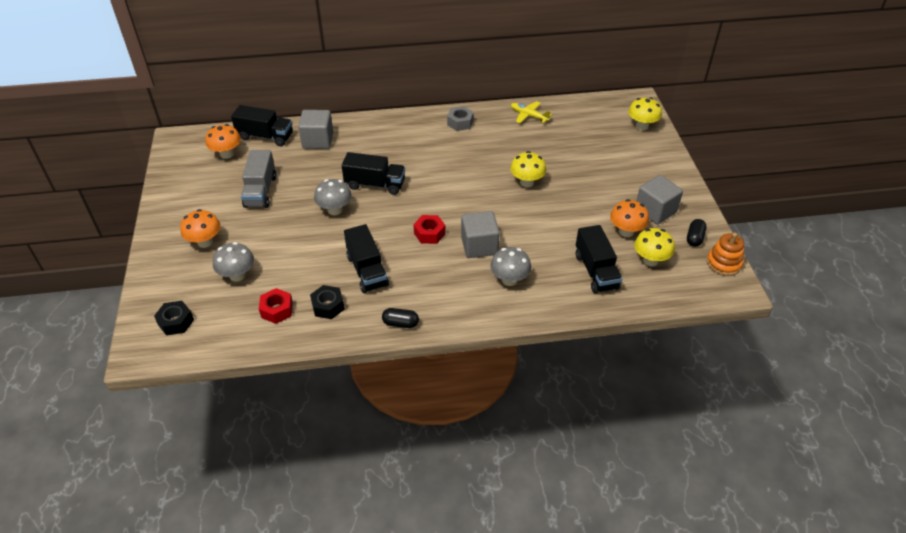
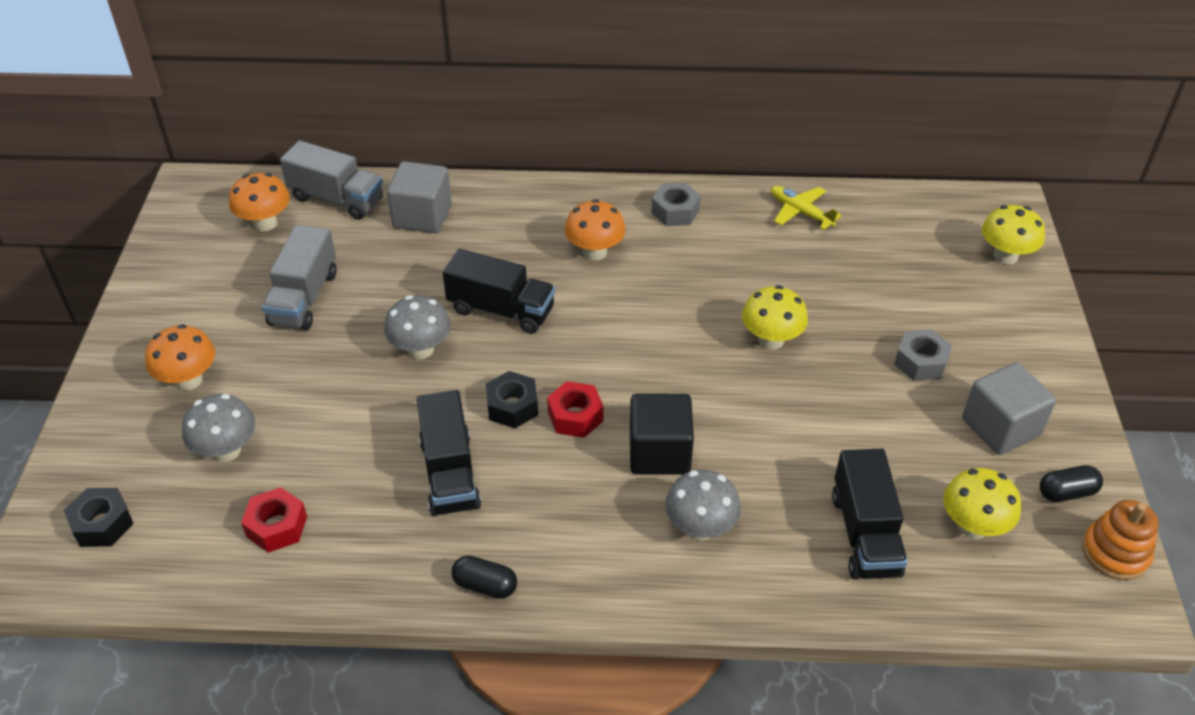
camera: 10 degrees right, 0 degrees up
(265, 136) = (337, 199): black truck -> grey truck
(328, 306) = (366, 532): black nut -> black nut (512, 406)
(479, 246) = (659, 452): grey cube -> black cube
(608, 184) = (920, 362): none -> grey nut
(626, 231) = (937, 461): orange mushroom -> orange mushroom (595, 252)
(694, 238) = (1066, 492): black capsule -> black capsule turned 45 degrees clockwise

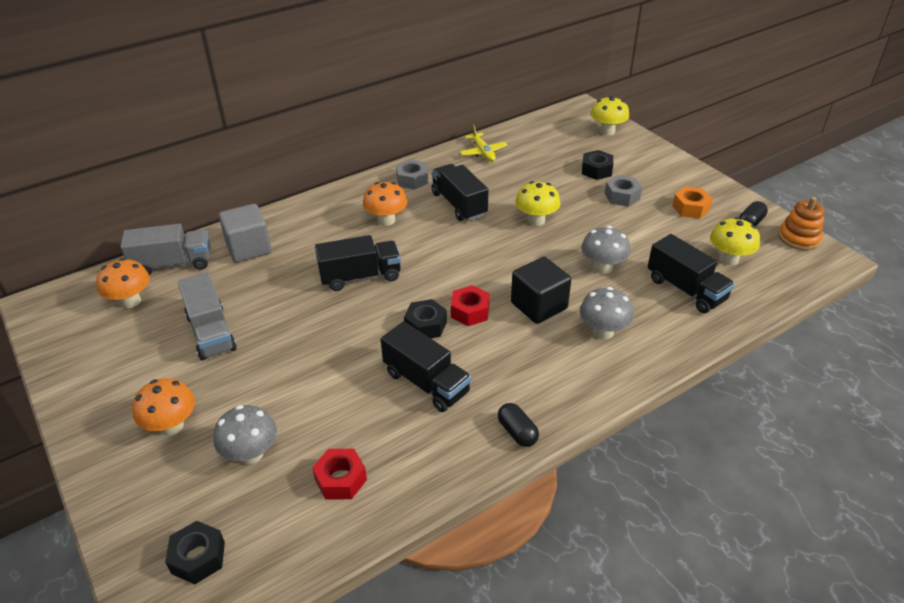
camera: 35 degrees left, 5 degrees down
(420, 349) = (330, 323): grey mushroom -> grey mushroom (602, 268)
(485, 585) = (517, 432): black capsule -> black capsule turned 75 degrees clockwise
(698, 271) = (459, 204): none -> black truck
(800, 212) = (483, 152): yellow plane -> yellow plane turned 120 degrees counterclockwise
(926, 308) = (596, 170): none -> black nut
(1000, 427) = (690, 208): grey cube -> orange nut

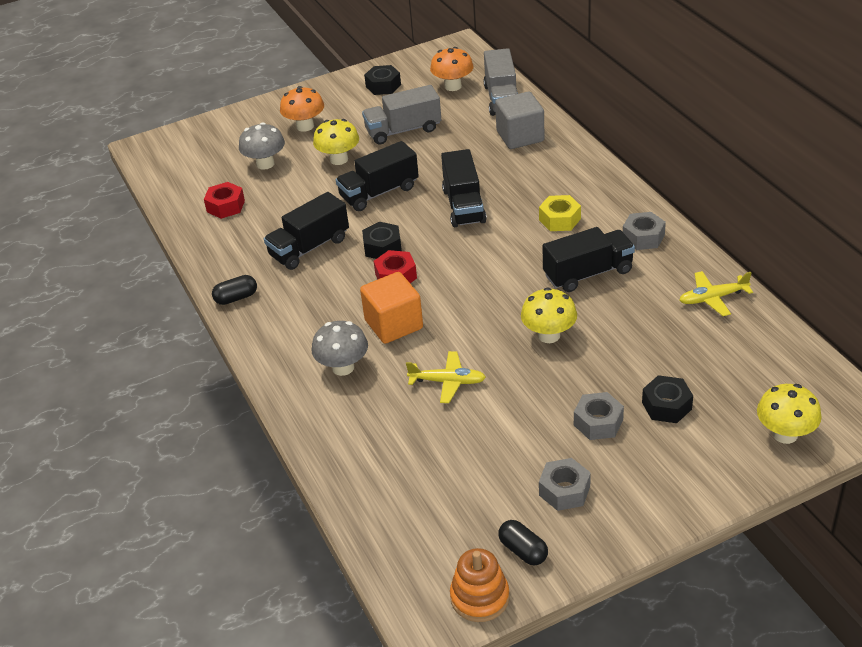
camera: 100 degrees right, 0 degrees up
(198, 557) = (188, 152): black nut -> black nut (383, 86)
(386, 220) = (559, 219): orange mushroom -> yellow nut
(539, 305) = (393, 324): black cube -> orange cube
(602, 268) = (448, 382): grey mushroom -> yellow plane
(686, 289) = (395, 448): black truck -> black truck (379, 192)
(690, 208) = (564, 491): orange nut -> grey nut
(729, 259) = (445, 504): yellow mushroom -> yellow mushroom (339, 159)

